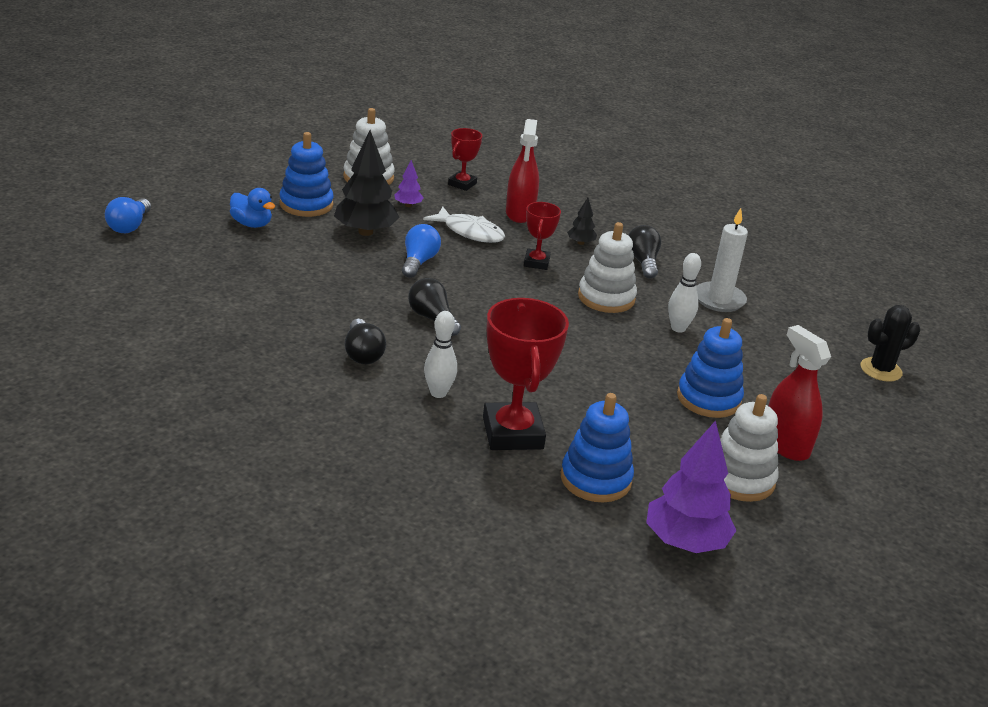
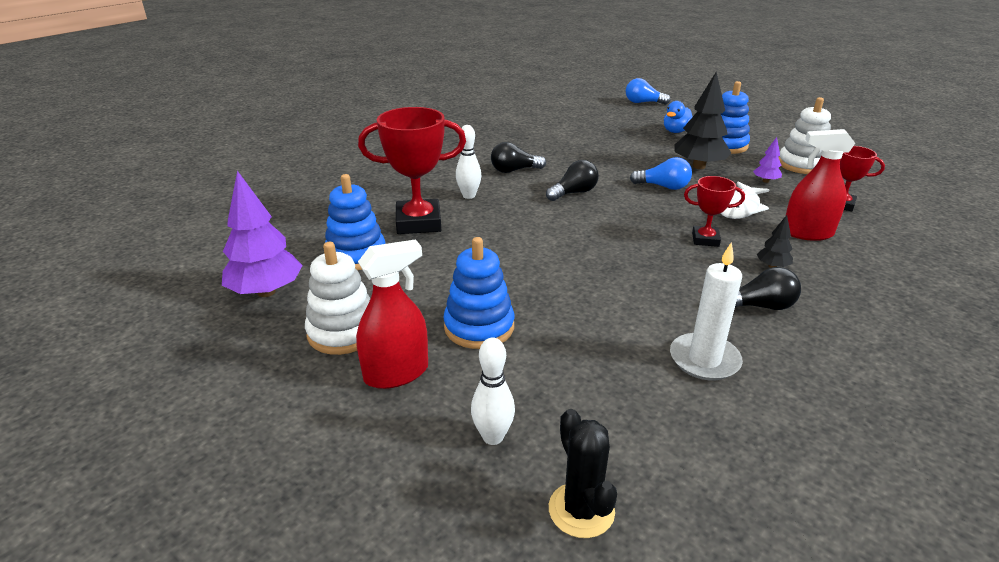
camera: 95 degrees right, 0 degrees up
(606, 298) = (658, 276): white stacking toy -> none
(678, 328) = (616, 319): white bowling pin -> white bowling pin (493, 437)

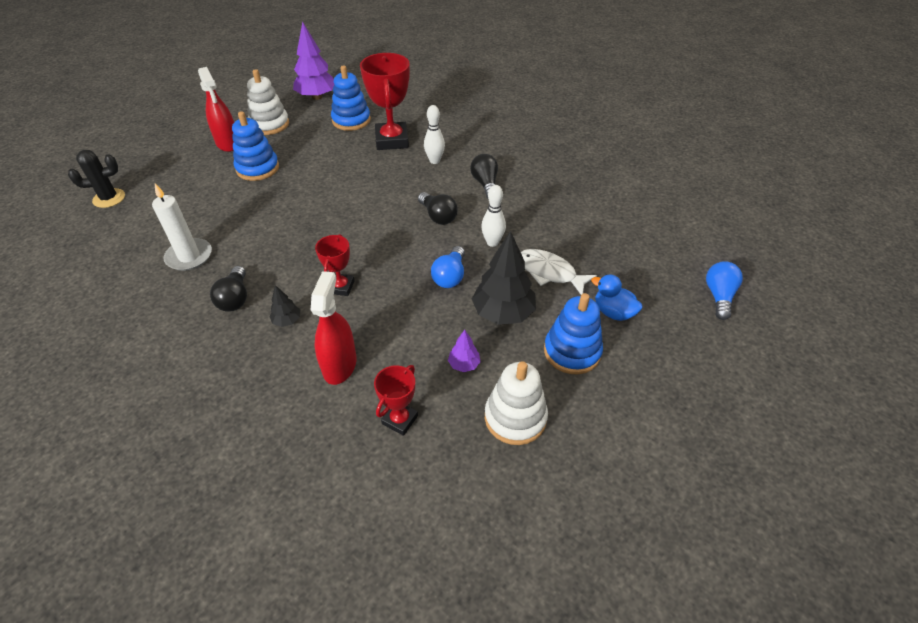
camera: 90 degrees right, 15 degrees up
(493, 437) = (167, 174): white bowling pin -> white bowling pin (492, 242)
(739, 208) = (399, 325): white fish -> white fish (549, 273)

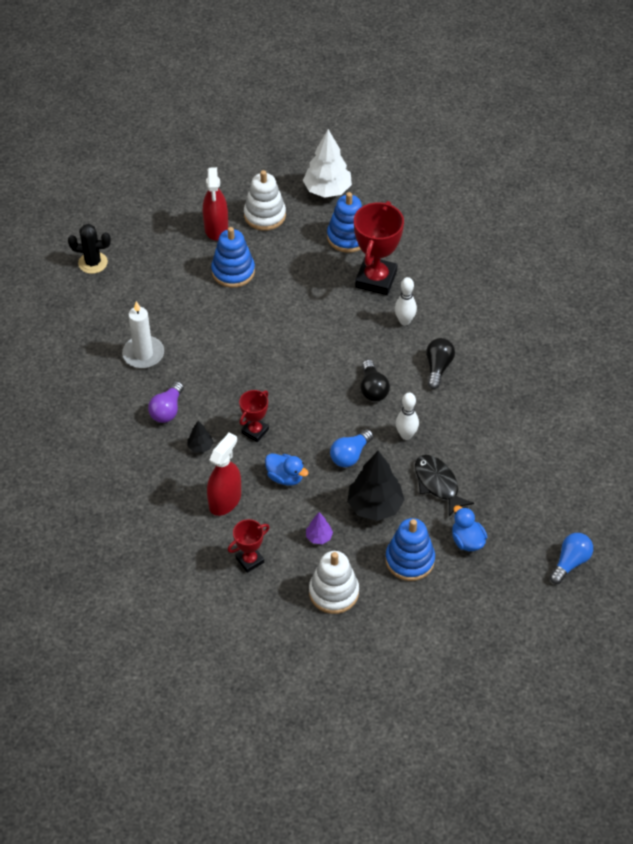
camera: 25 degrees right, 5 degrees up
(235, 298) = (167, 410): black light bulb -> purple light bulb
(317, 97) = (327, 190): purple tree -> white tree
(395, 318) = (285, 477): none -> blue duck
(549, 273) = (438, 484): white fish -> black fish

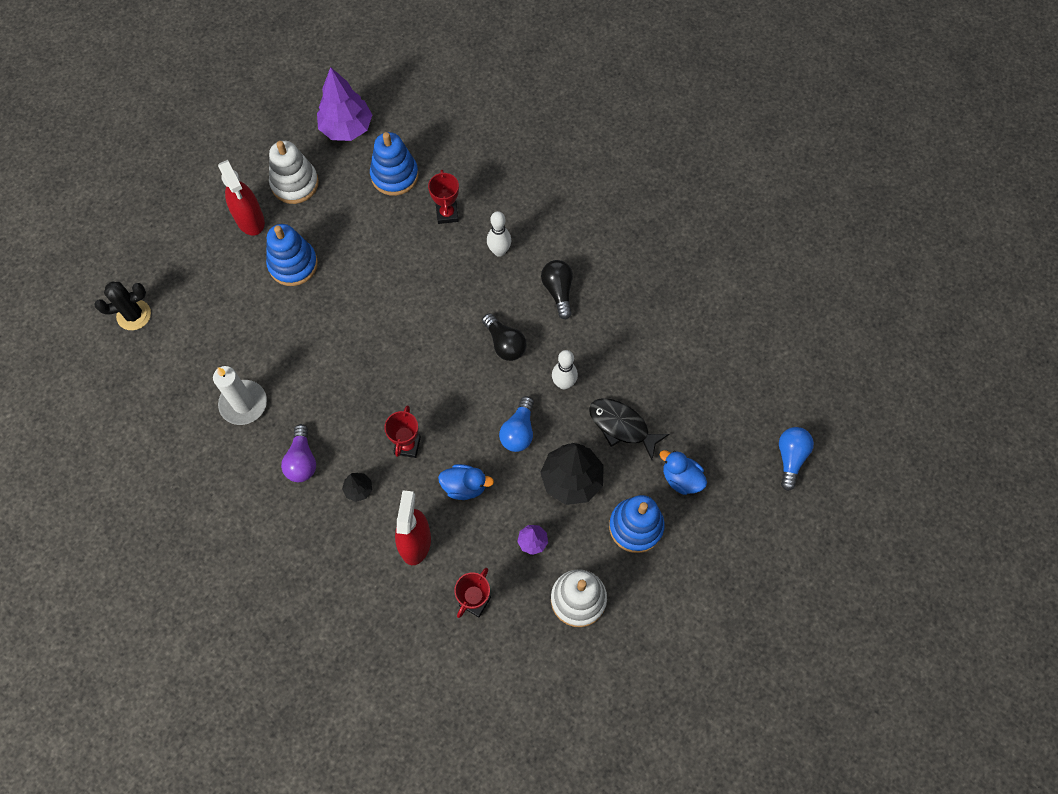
camera: 25 degrees left, 15 degrees up
(327, 190) = (346, 128): white tree -> purple tree
(376, 279) = (447, 214): red trophy -> red trophy, size x0.54

